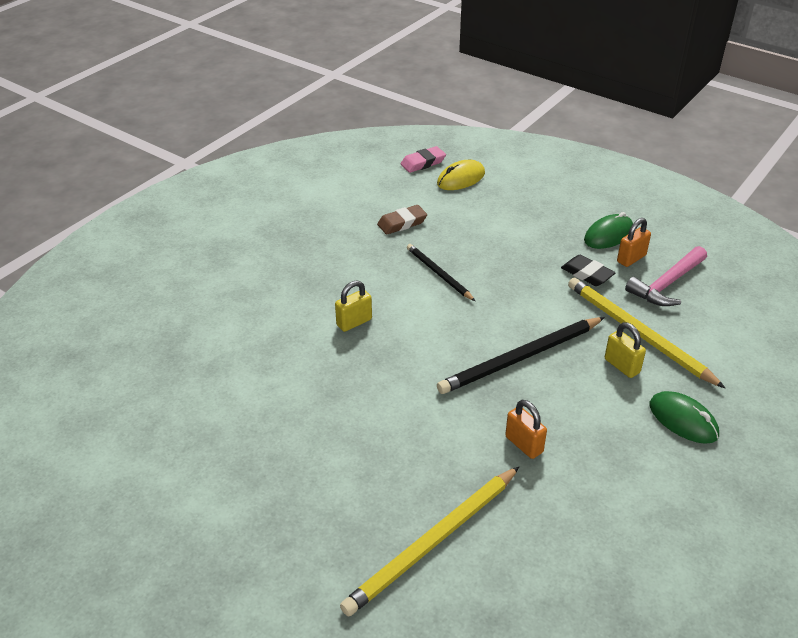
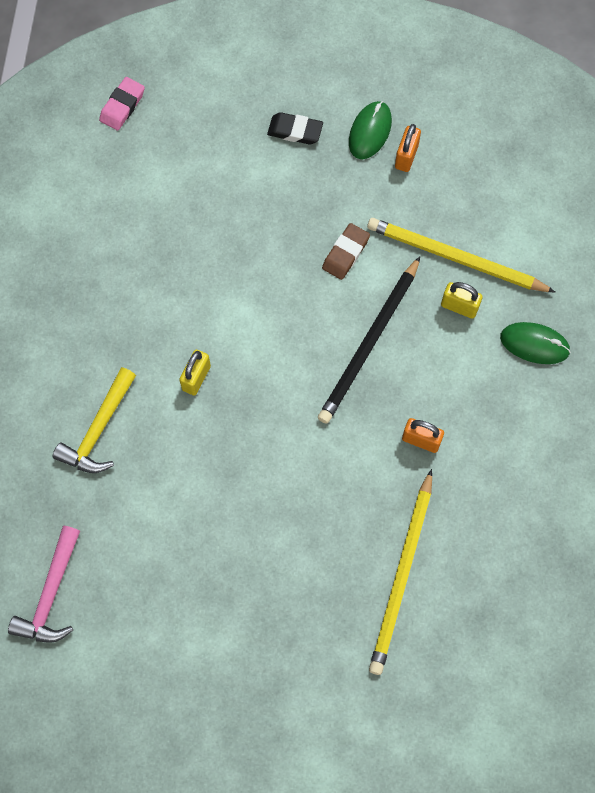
camera: 30 degrees left, 30 degrees up
(250, 322) = (98, 430): none -> yellow hammer
(402, 223) = (158, 215): brown eraser -> brown eraser (345, 253)
(438, 274) = (237, 271): black pencil -> none
(461, 179) = (178, 114): yellow mouse -> none
(587, 274) = (375, 200): black eraser -> black eraser (295, 131)
(667, 284) = (454, 178): pink hammer -> pink hammer (51, 594)

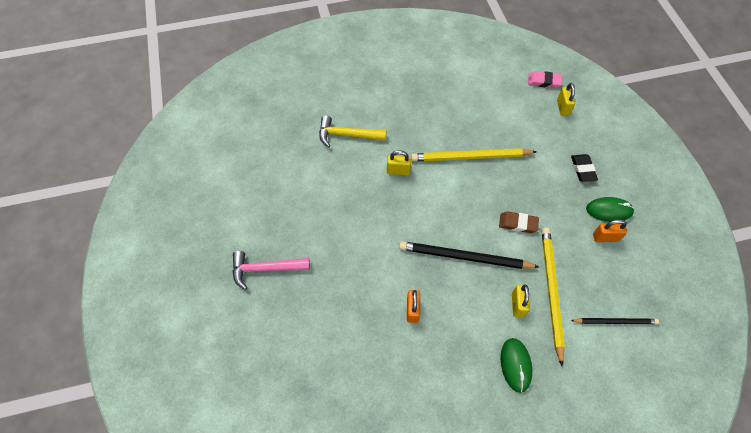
camera: 70 degrees right, 10 degrees down
(51, 594) = (246, 145): pink hammer -> pink hammer (265, 269)
(181, 104) = (562, 107): none -> yellow padlock
(402, 575) = (316, 327): yellow pencil -> yellow pencil (470, 157)
(520, 204) = (615, 321): none -> black pencil

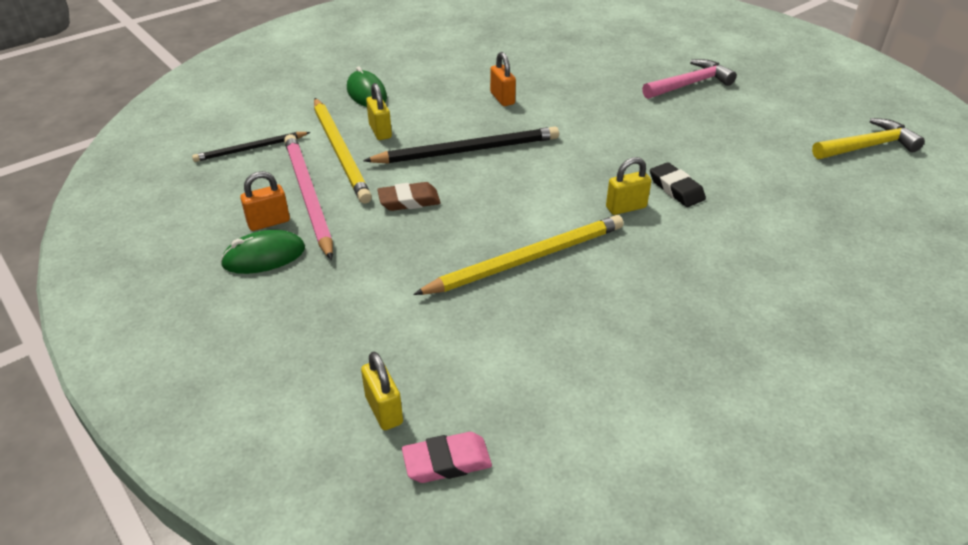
camera: 155 degrees right, 20 degrees down
(347, 135) = (747, 226): yellow hammer -> yellow hammer (867, 146)
(579, 252) = (308, 196): none -> pink pencil
(583, 169) = (318, 302): black eraser -> black eraser (676, 189)

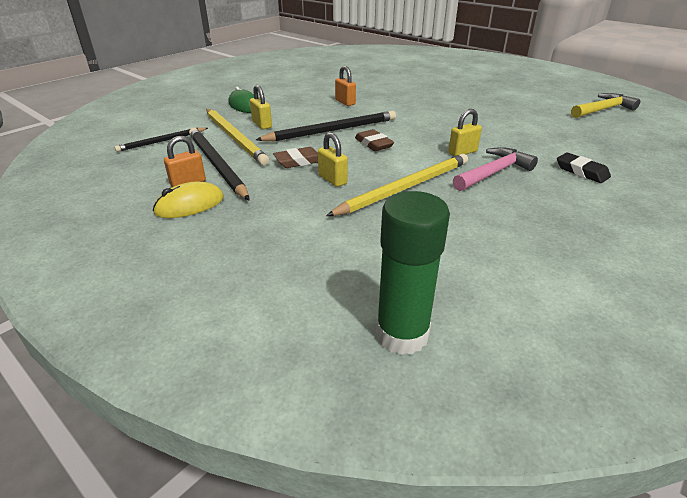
camera: 10 degrees left, 5 degrees down
(264, 256) = (190, 205): green mouse -> yellow mouse
(308, 196) = (216, 165): pink pencil -> black pencil
(384, 410) = (329, 301): yellow padlock -> yellow padlock (332, 179)
(447, 461) = (402, 334): pink eraser -> green glue stick
(514, 180) = (373, 144): none -> brown eraser
(676, 189) = (492, 140): black eraser -> black eraser (581, 171)
(690, 84) = (469, 88): pink hammer -> pink hammer (494, 172)

